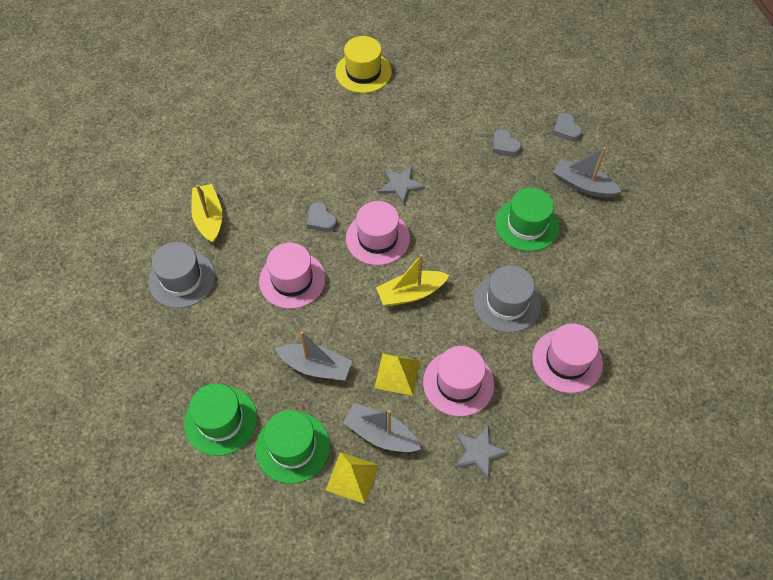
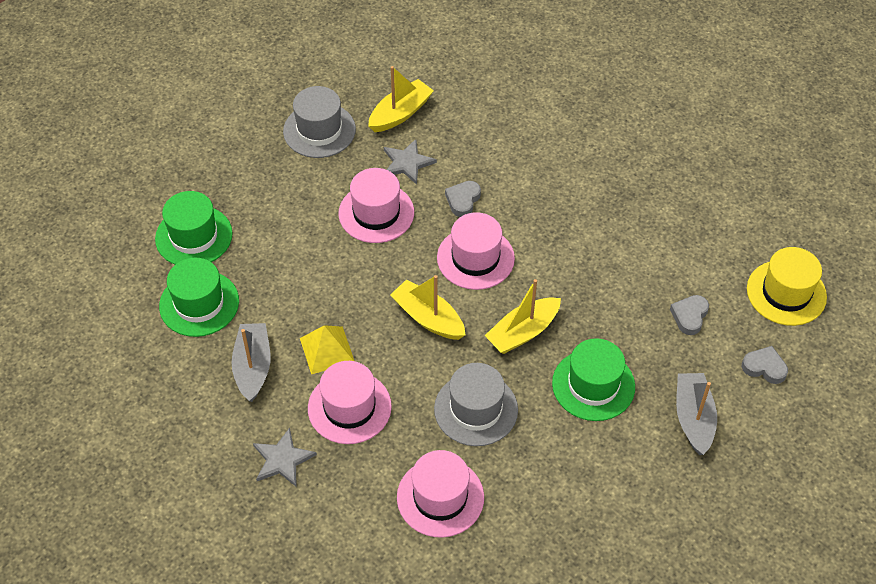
camera: 60 degrees right, 5 degrees down
(316, 367) = (293, 280): grey boat -> none
(352, 477) = (195, 365): yellow pyramid -> none
(363, 72) = (686, 140): yellow hat -> yellow hat (786, 293)
(400, 185) = (558, 245): grey star -> grey star (407, 163)
(459, 242) = (523, 332): none -> yellow boat
(566, 130) = (764, 367): grey heart -> grey heart turned 75 degrees clockwise

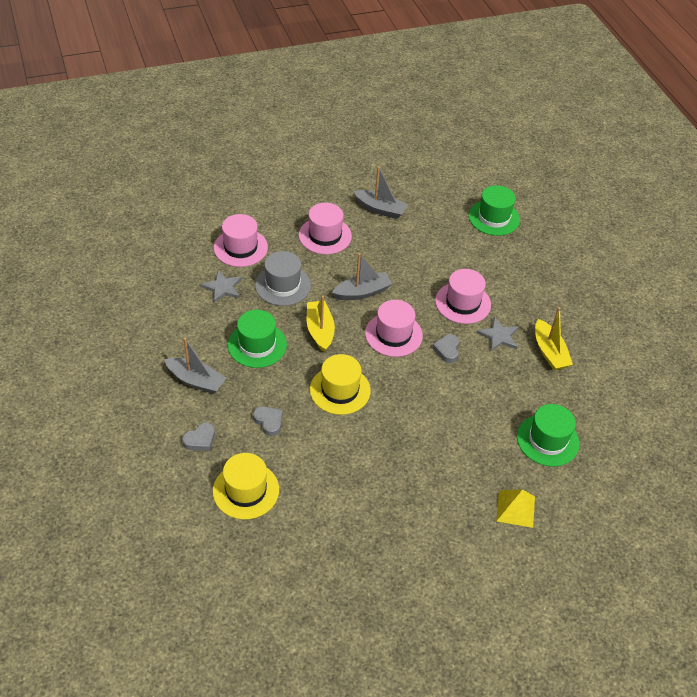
camera: 115 degrees right, 5 degrees down
(199, 303) = (440, 204): green hat -> green hat (547, 440)
(282, 459) = (312, 200): grey star -> grey star (222, 287)
(319, 130) = (555, 304): grey hat -> none
(327, 350) = (370, 241): yellow pyramid -> yellow pyramid (515, 508)
(428, 318) = (362, 292): yellow boat -> grey boat
(463, 200) = (447, 350): grey heart -> grey heart turned 135 degrees counterclockwise
(595, 272) = (340, 390): none -> yellow hat

